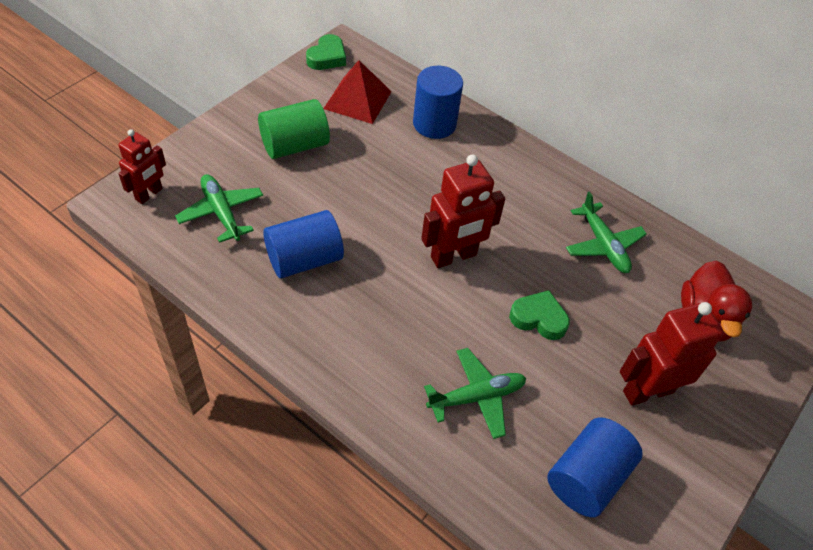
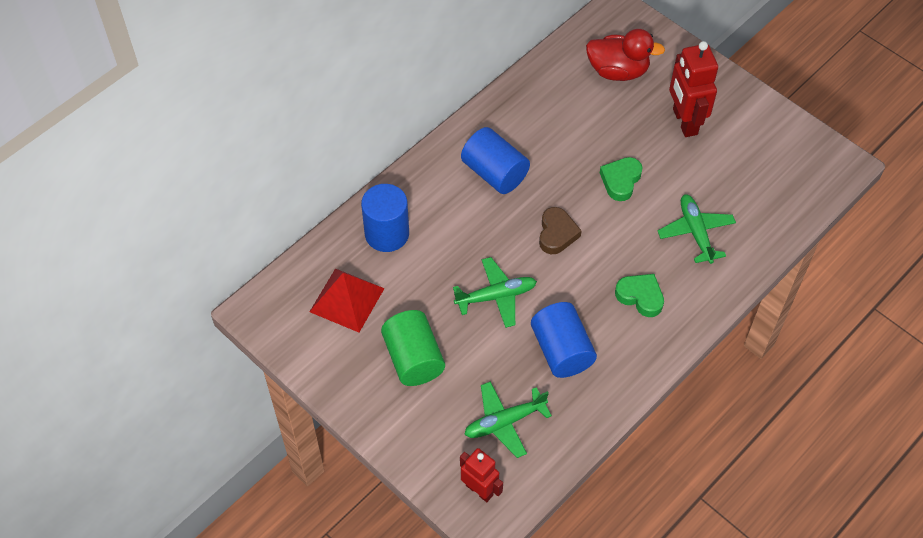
camera: 80 degrees left, 5 degrees up
(327, 57) = (274, 327): green heart -> green heart (640, 296)
(454, 256) = (557, 234): red robot -> brown heart
(587, 478) = (757, 172): blue cylinder -> blue cylinder (494, 173)
(603, 245) = (543, 123): green plane -> green plane (496, 296)

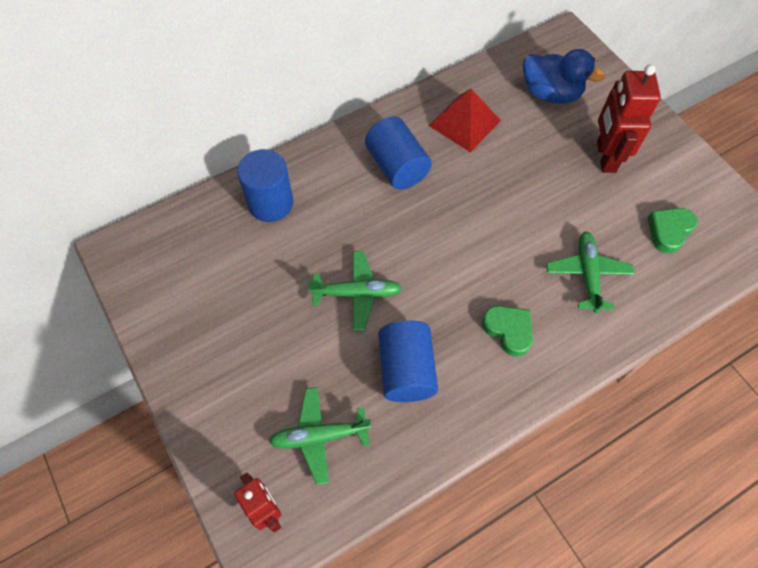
camera: 15 degrees right, 5 degrees up
(347, 300) = (206, 261): red pyramid -> red pyramid (464, 123)
(413, 359) = (249, 340): green cylinder -> none
(557, 234) = (440, 242): brown heart -> none
(618, 71) = (550, 93): red duck -> blue duck
(620, 181) = (522, 202): green heart -> green heart (669, 231)

